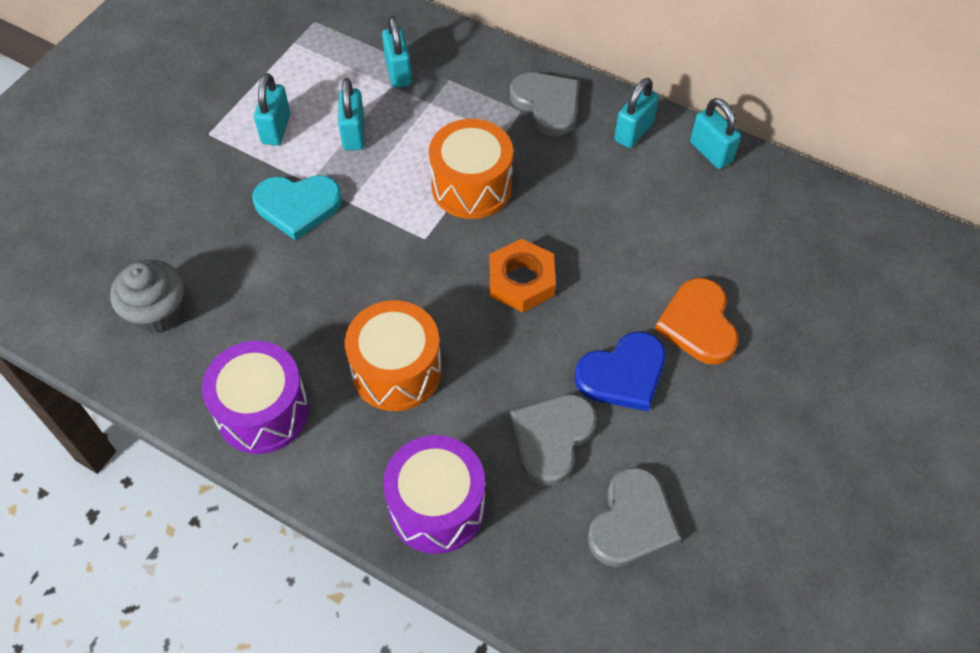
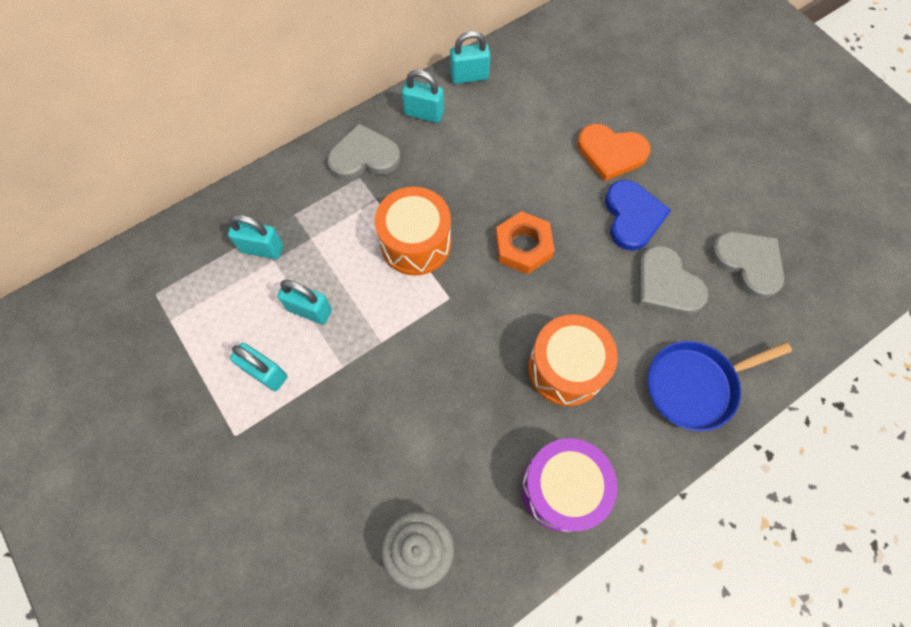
camera: 65 degrees left, 10 degrees up
(298, 206) = (364, 385): turquoise heart -> none
(437, 506) = (695, 385): purple drum -> blue pan
(633, 132) = (424, 113): turquoise padlock -> turquoise padlock turned 45 degrees counterclockwise

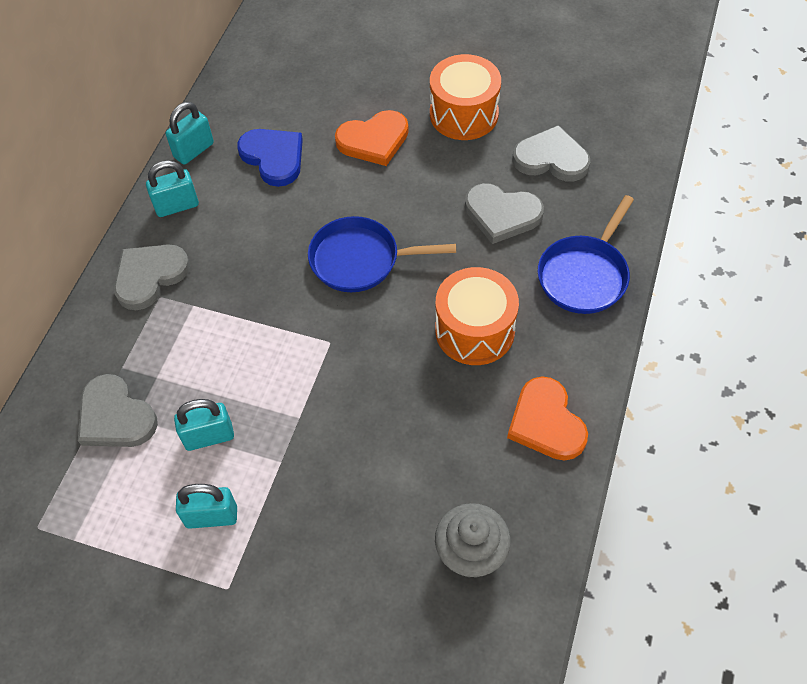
camera: 35 degrees left, 10 degrees down
(262, 248) = (115, 416): turquoise padlock -> grey heart
(416, 243) = (261, 317): orange drum -> orange drum (464, 114)
(523, 246) = (360, 260): orange nut -> blue pan
(562, 488) = (546, 422): purple drum -> orange heart
(632, 216) = (432, 179): blue heart -> blue heart (273, 157)

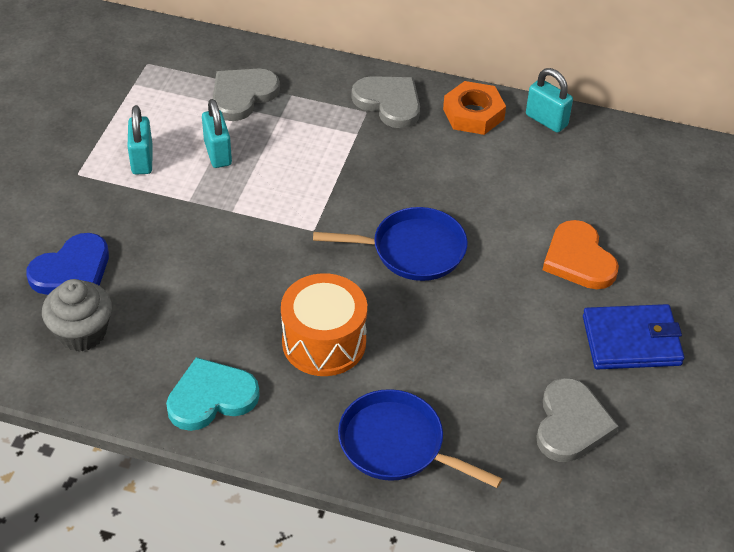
camera: 85 degrees right, 10 degrees down
(177, 206) = (473, 114): turquoise padlock -> orange nut
(273, 157) = (544, 179): blue heart -> blue heart (72, 270)
(360, 260) = (412, 250): blue pan -> blue pan turned 90 degrees clockwise
(464, 114) = (631, 340): orange drum -> blue wallet
(502, 214) = (480, 371): grey heart -> none
(546, 422) = (211, 397): orange heart -> turquoise heart

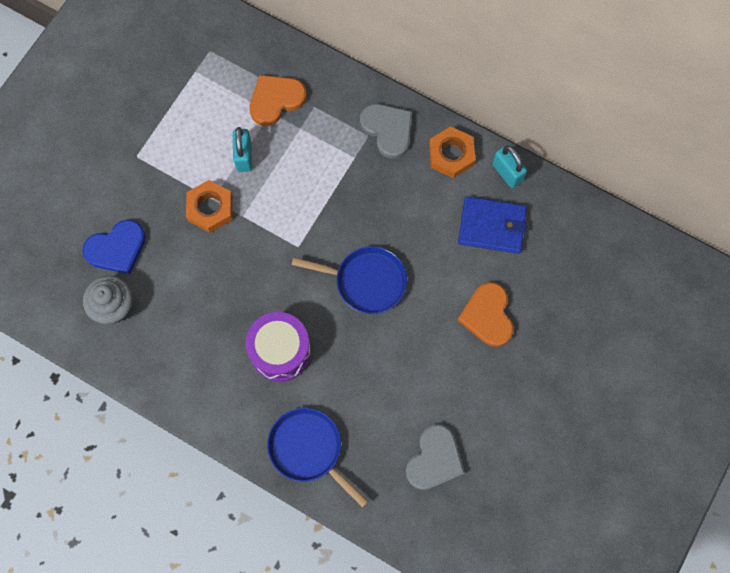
camera: 15 degrees right, 25 degrees up
(142, 160) = (186, 152): turquoise padlock -> none
(188, 210) = (210, 208): none -> orange nut
(211, 397) = (191, 382): turquoise heart -> none
(242, 95) = (276, 100): grey heart -> orange heart
(324, 342) = (280, 351): orange drum -> purple drum
(631, 340) = (502, 398): blue wallet -> blue wallet (492, 226)

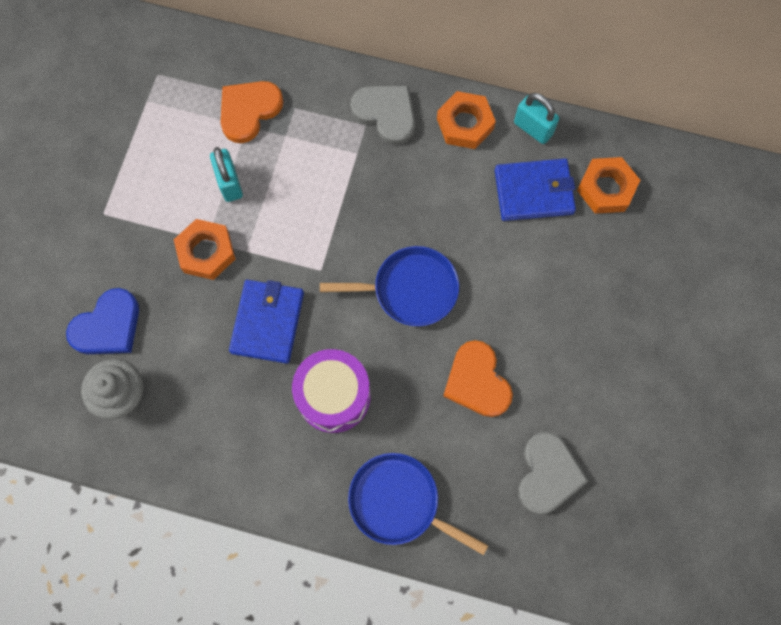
camera: 15 degrees left, 0 degrees up
(244, 278) = (267, 322): none -> blue wallet
(487, 316) = (559, 293): orange heart -> orange heart (477, 381)
(553, 239) = (606, 188): none -> orange nut

